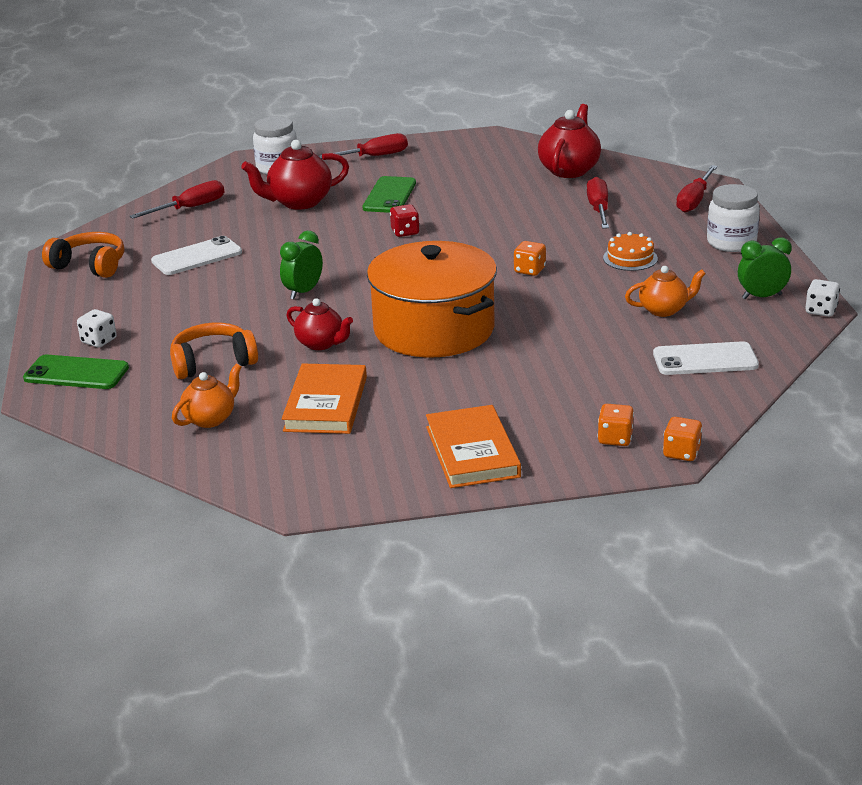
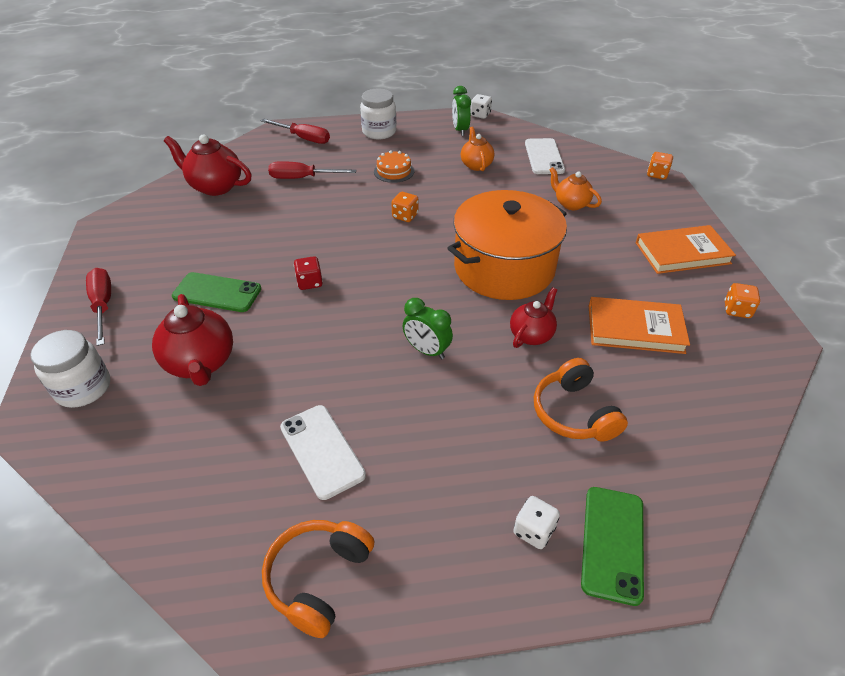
camera: 90 degrees left, 15 degrees up
(190, 208) = (168, 473): red screwdriver -> none
(210, 419) = (678, 406): orange teapot -> orange teapot (571, 204)
(615, 439) = (648, 195): orange dice -> orange dice (736, 310)

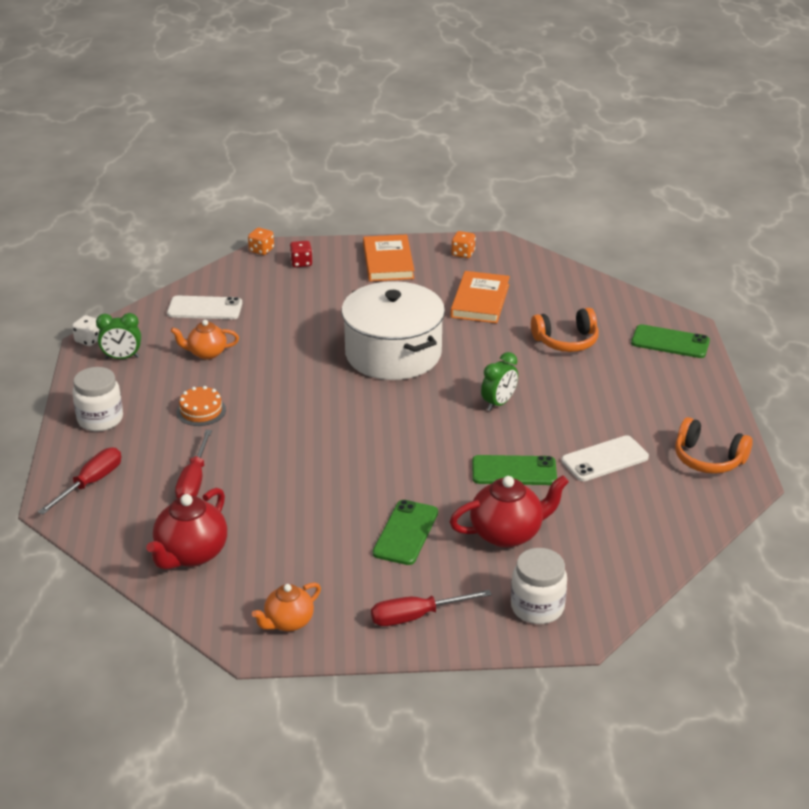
camera: 85 degrees left, 10 degrees down
(303, 366) = (514, 471): none -> green phone
(310, 282) = (398, 470): red dice -> red dice (301, 263)
(405, 216) = (295, 406): orange dice -> none
(504, 267) = (393, 354): orange pot -> white pot
(531, 335) = (483, 349): red teapot -> none
(533, 530) = (664, 370): white dice -> none
(571, 204) = (299, 305): orange teapot -> orange teapot (288, 622)

